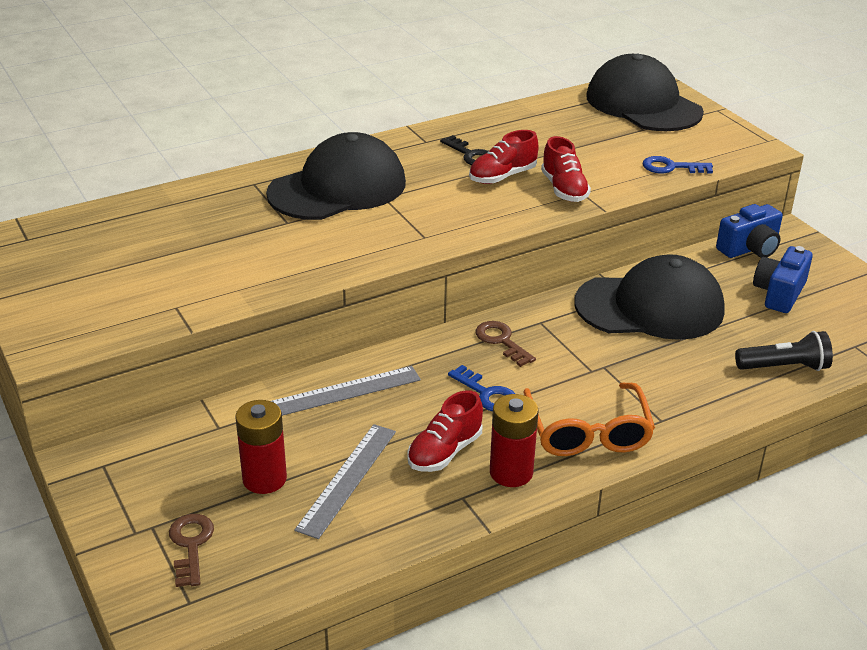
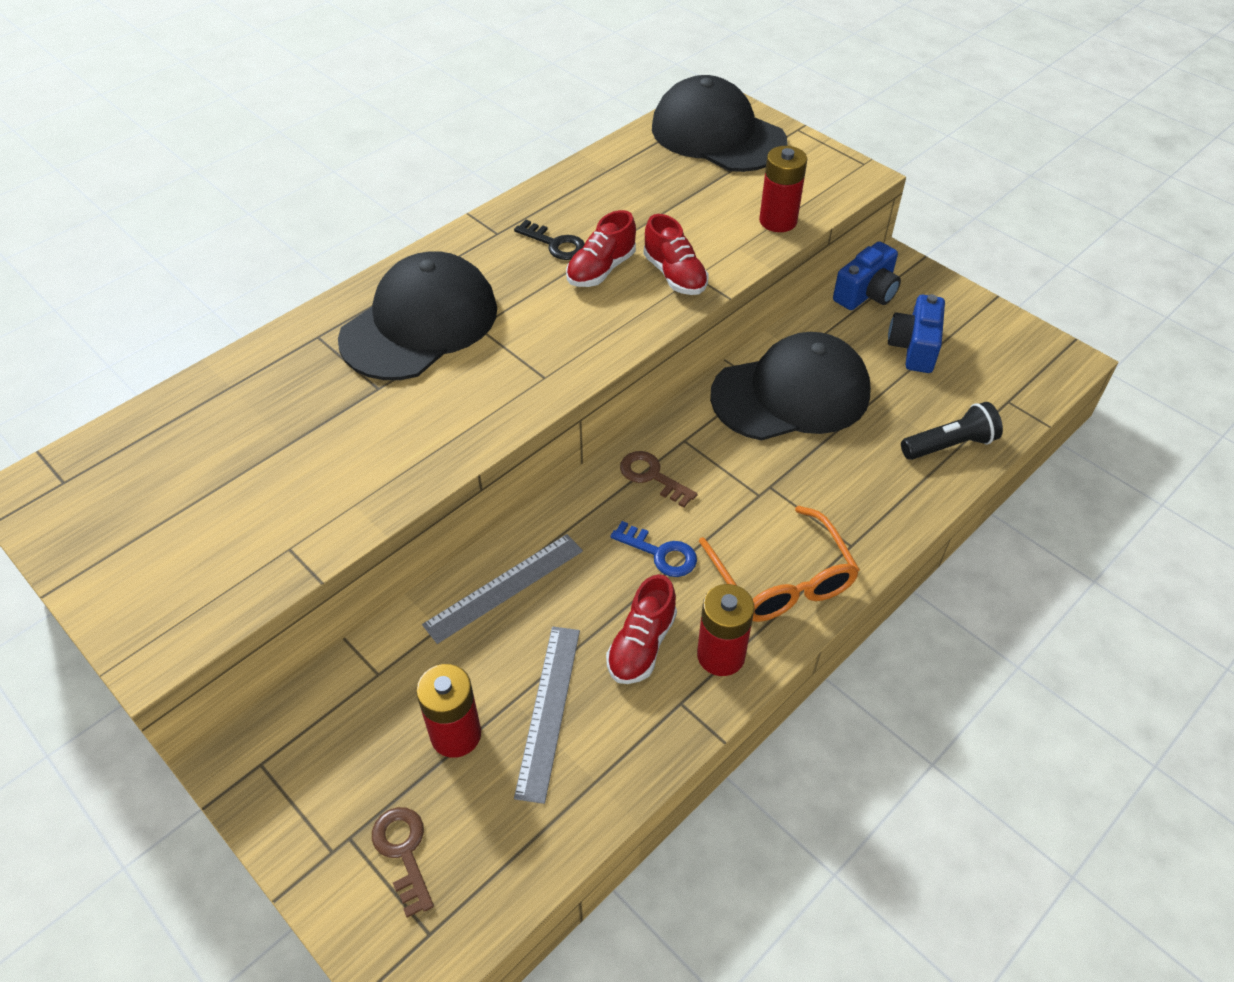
camera: 15 degrees left, 15 degrees up
(671, 167) = (778, 221): blue key -> red battery

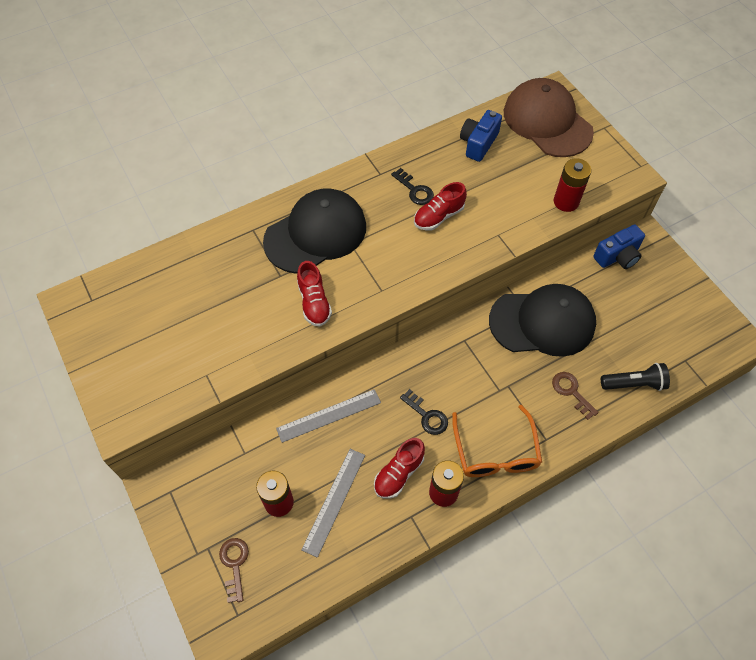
camera: 15 degrees right, 10 degrees up
(652, 476) = (437, 361): brown key -> brown key (571, 392)
(660, 553) = (427, 415): blue key -> black key
(675, 275) = (484, 231): red shoe -> red shoe (314, 303)
(717, 135) = (547, 122): black cap -> brown cap
(914, 347) = (636, 305): blue camera -> blue camera (478, 143)

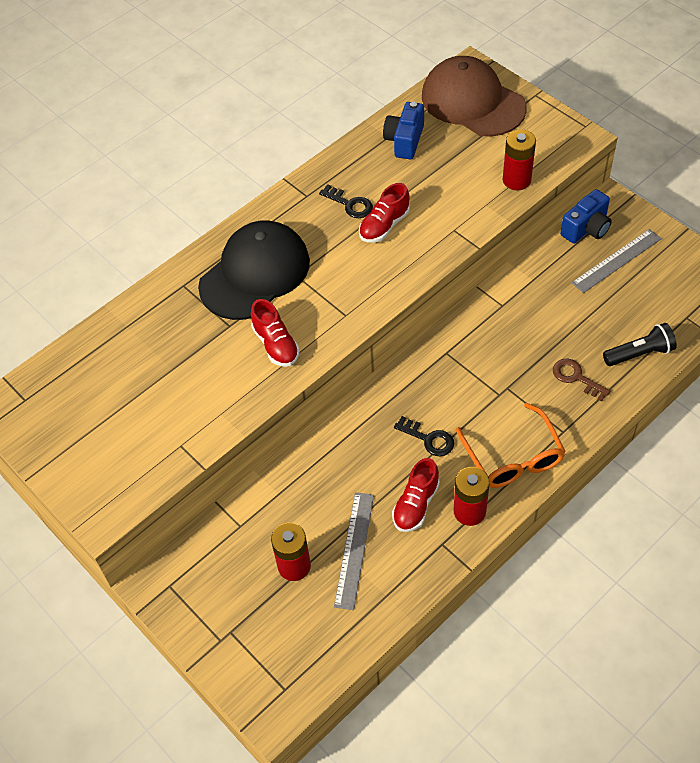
camera: 10 degrees left, 5 degrees down
(234, 565) = (265, 640): brown key -> none
(329, 415) = (321, 465): grey ruler -> grey ruler (616, 260)
(542, 322) = (525, 314): black cap -> none

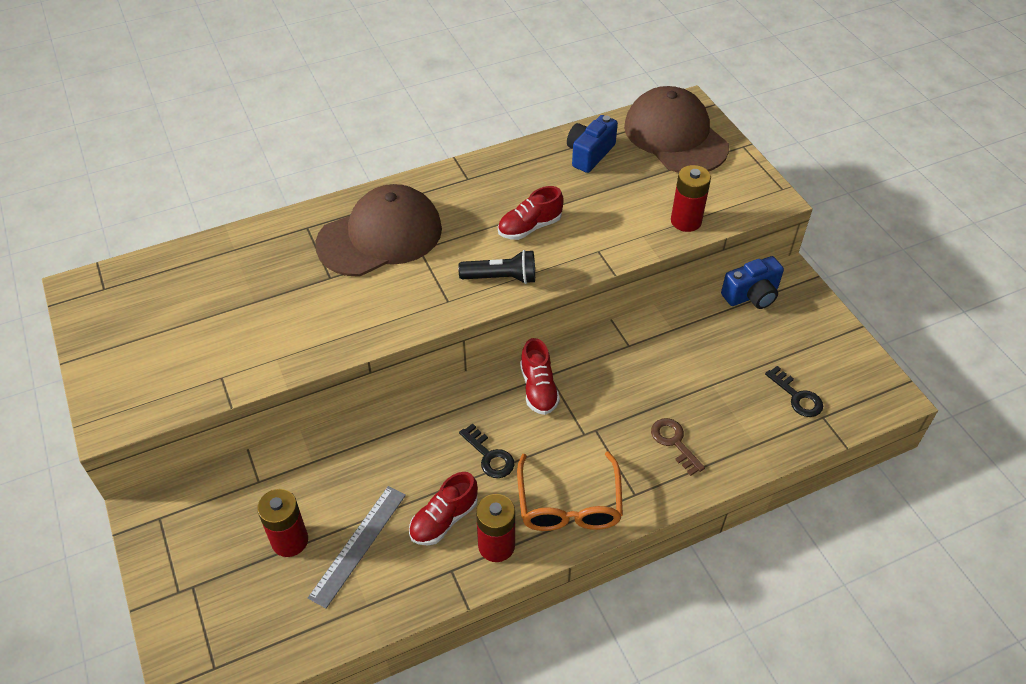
camera: 15 degrees right, 5 degrees down
(255, 273) = (380, 236): black cap -> brown cap
(276, 344) = (365, 309): red shoe -> red shoe (538, 389)
(350, 204) = (505, 198): black key -> black key (797, 396)
(616, 260) = (770, 336): grey ruler -> none
(639, 353) = (754, 439): black flashlight -> black flashlight (501, 278)

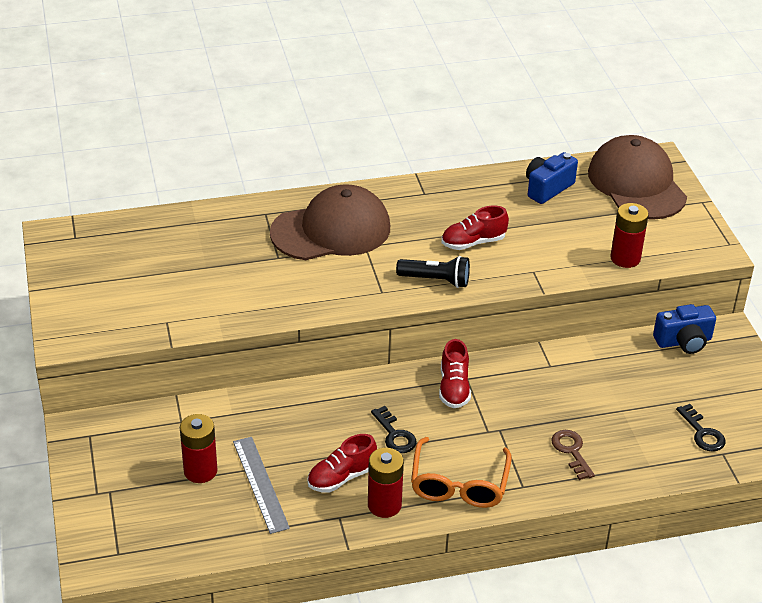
camera: 10 degrees right, 10 degrees down
(358, 545) = (260, 484): grey ruler -> grey ruler turned 60 degrees counterclockwise

